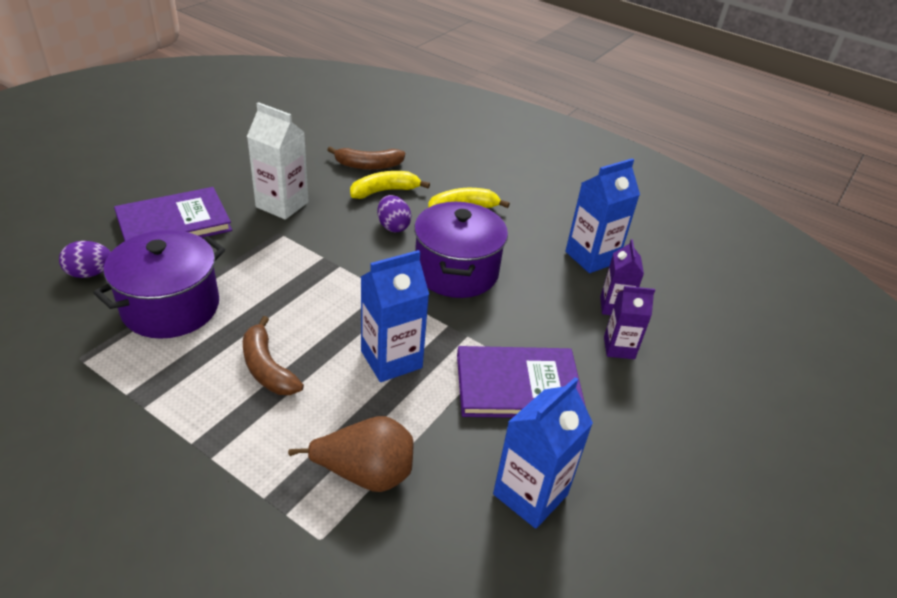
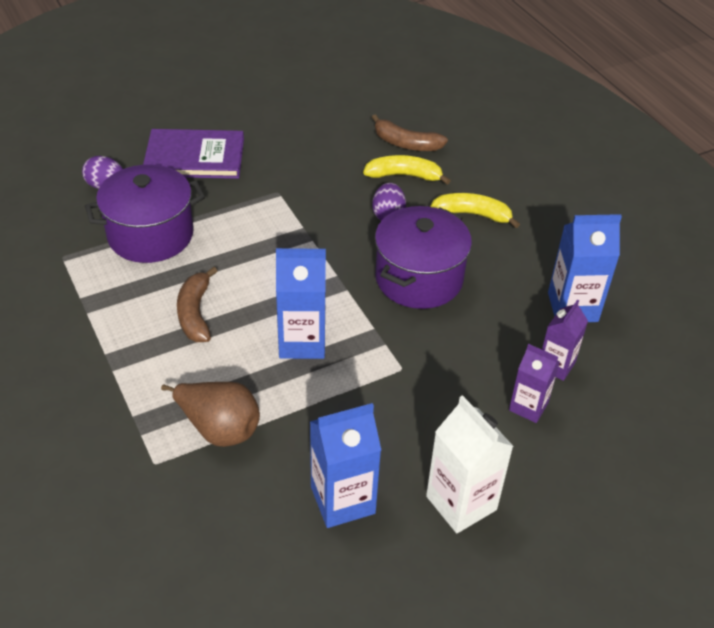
camera: 30 degrees right, 5 degrees up
(282, 205) = (298, 164): white carton -> white carton (461, 503)
(517, 385) = (400, 405): purple book -> none

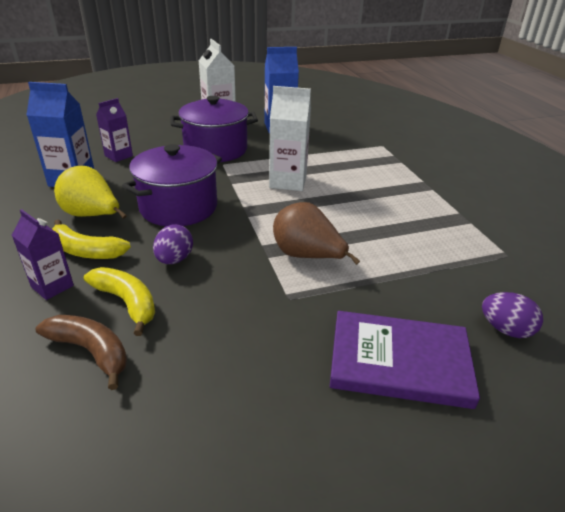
camera: 170 degrees left, 10 degrees down
(150, 235) = (427, 266): purple pot -> purple pot (215, 149)
(195, 313) = (370, 204): brown banana -> none
(219, 428) = (346, 153): brown pear -> brown pear (307, 256)
(302, 342) = (288, 182): blue carton -> white carton
(404, 175) = (127, 302): yellow banana -> yellow banana turned 150 degrees counterclockwise
(501, 255) = (92, 216): none -> yellow pear
(528, 406) = (154, 143): purple carton -> purple carton (52, 286)

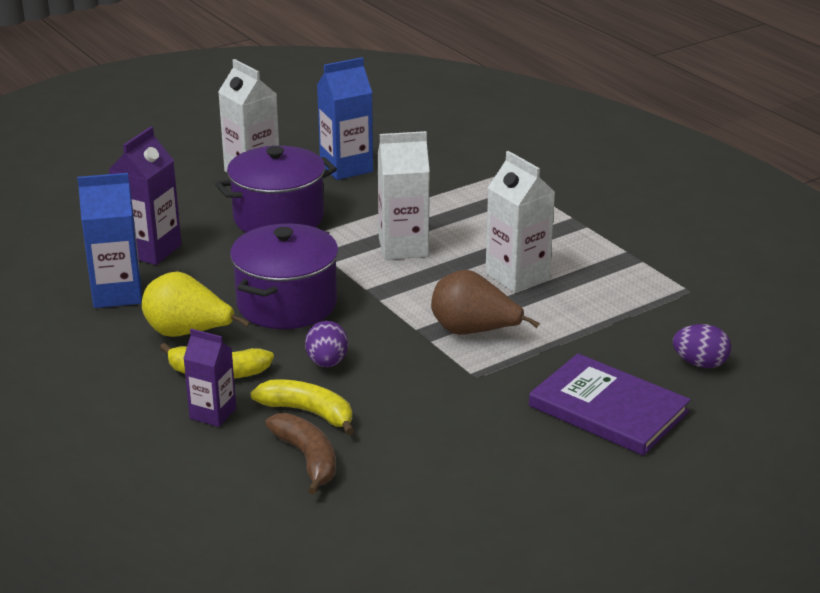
camera: 15 degrees left, 5 degrees down
(91, 351) = (307, 458): brown banana -> brown banana turned 45 degrees clockwise
(118, 156) = (150, 250): purple carton -> purple carton, size x1.56
(363, 217) = (517, 276): none -> white carton
(399, 362) = (608, 409): purple book -> purple book turned 45 degrees clockwise

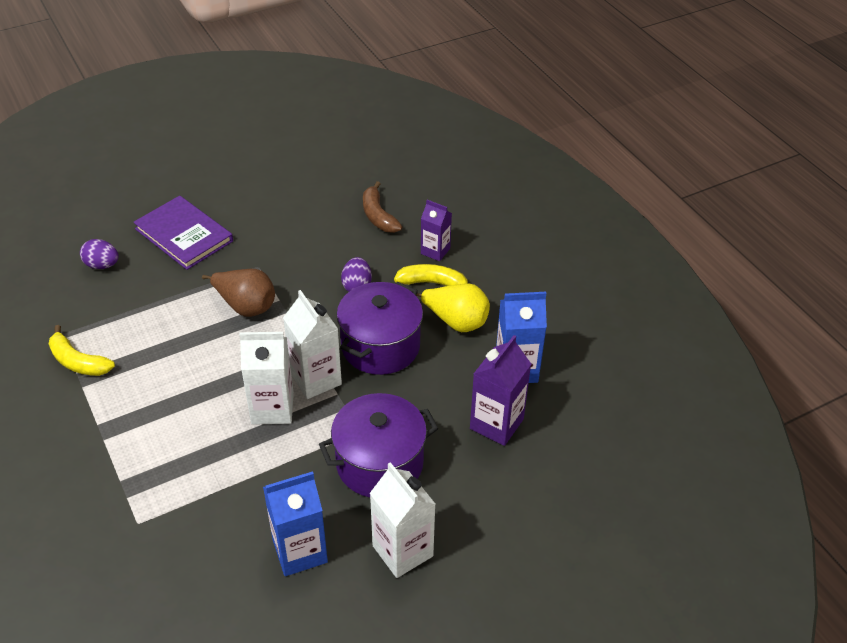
camera: 175 degrees left, 15 degrees up
(308, 412) = (374, 247): yellow banana -> yellow banana (78, 362)
(517, 276) = (189, 362): white carton -> white carton (316, 379)

